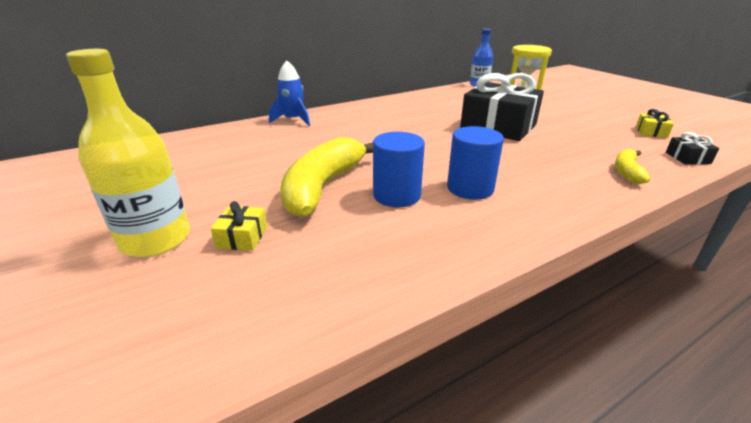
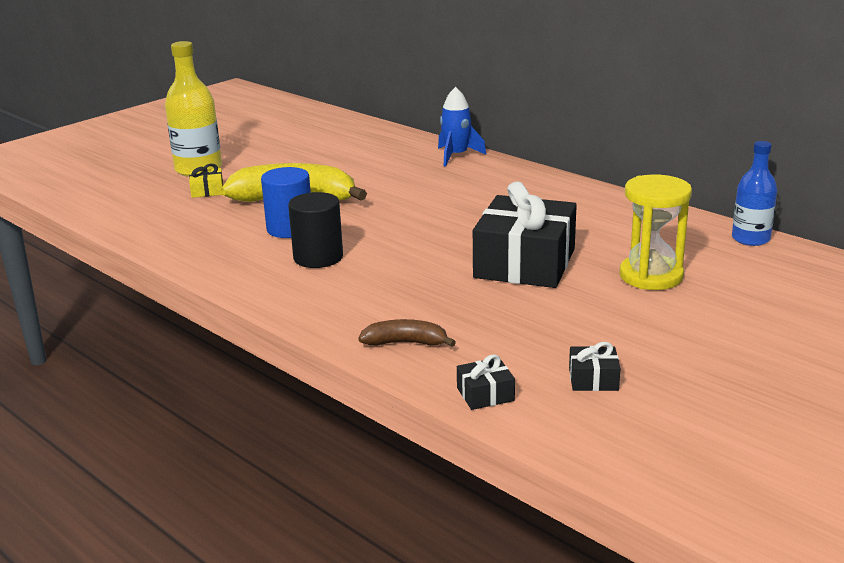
camera: 75 degrees right, 5 degrees down
(470, 188) = (318, 257): blue cylinder -> black cylinder
(627, 172) = (405, 343): yellow banana -> brown banana
(651, 132) = (593, 379): yellow gift -> black gift

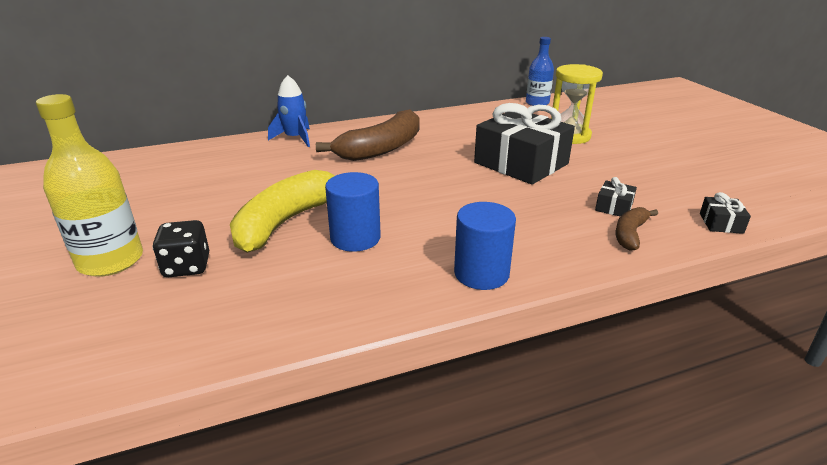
camera: 65 degrees left, 5 degrees up
(207, 191) = (187, 267): yellow gift -> black dice
(273, 286) = (481, 273): none -> blue cylinder
(318, 257) = (437, 237): black cylinder -> none
(478, 194) = (381, 148): none -> brown banana
(593, 379) = (705, 185): black gift -> black gift (614, 207)

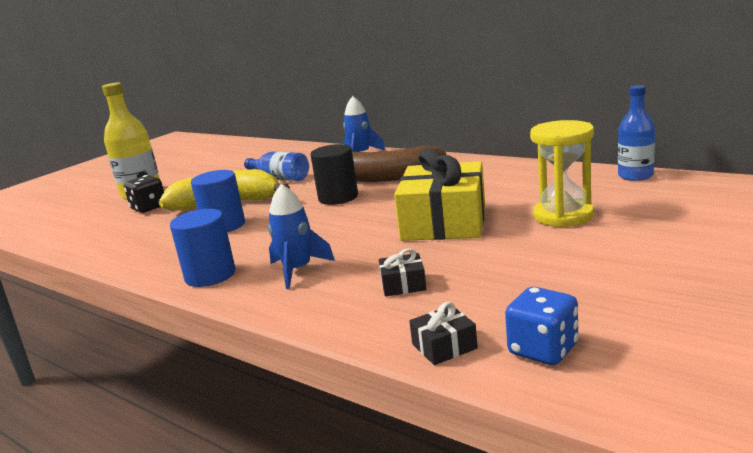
camera: 60 degrees right, 10 degrees down
(272, 181) = (280, 178): none -> blue bottle
(390, 176) = (338, 197): none -> black cylinder
(521, 163) = (444, 222): black gift -> yellow gift
(531, 233) = (297, 270): none -> blue rocket
(630, 234) = (348, 307): brown banana -> none
(747, 201) = (543, 350): none -> blue dice

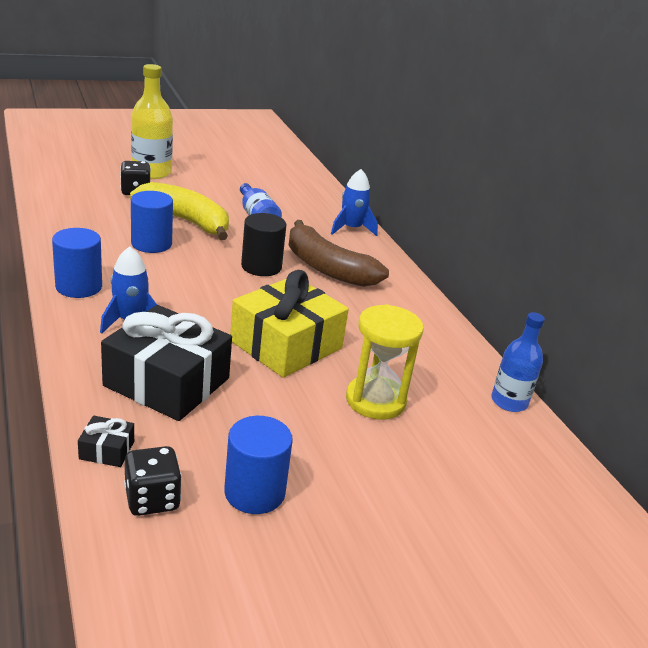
camera: 25 degrees right, 10 degrees up
(403, 284) = (167, 382): black gift -> black gift, size x2.44
(543, 350) = (152, 499): blue dice -> black dice
(600, 300) = (254, 492): none -> blue cylinder

